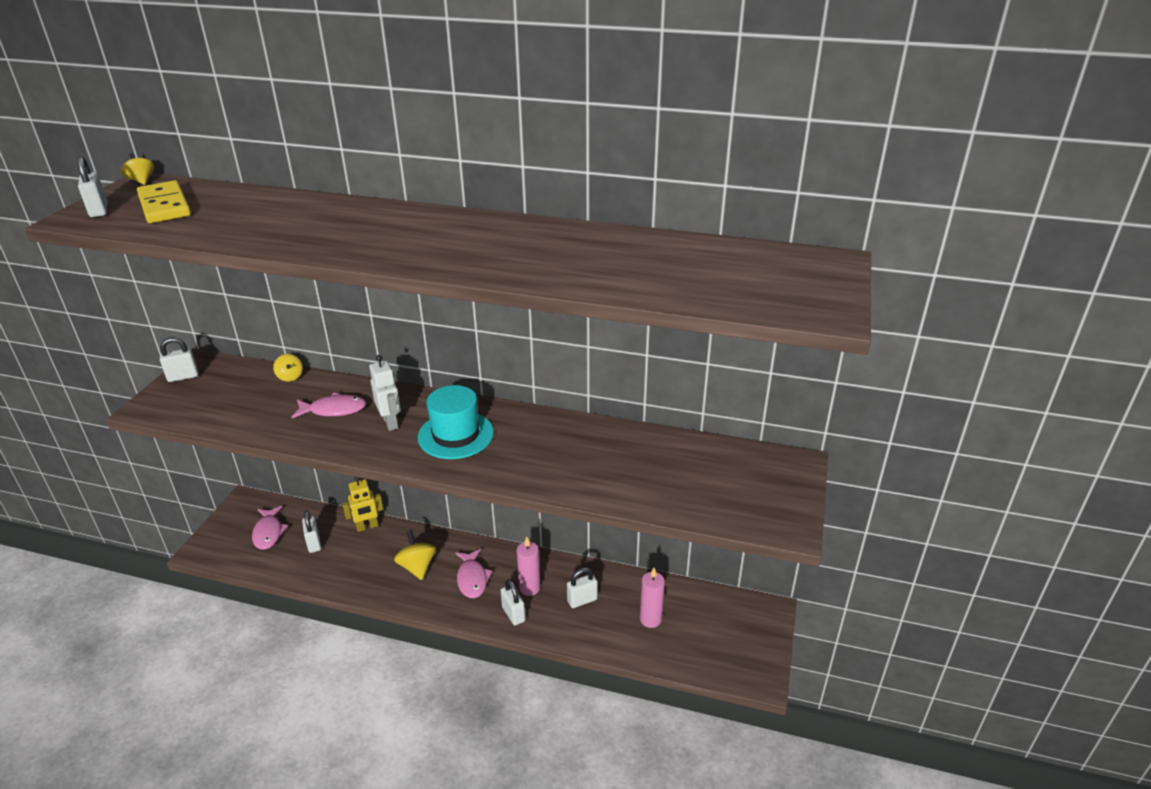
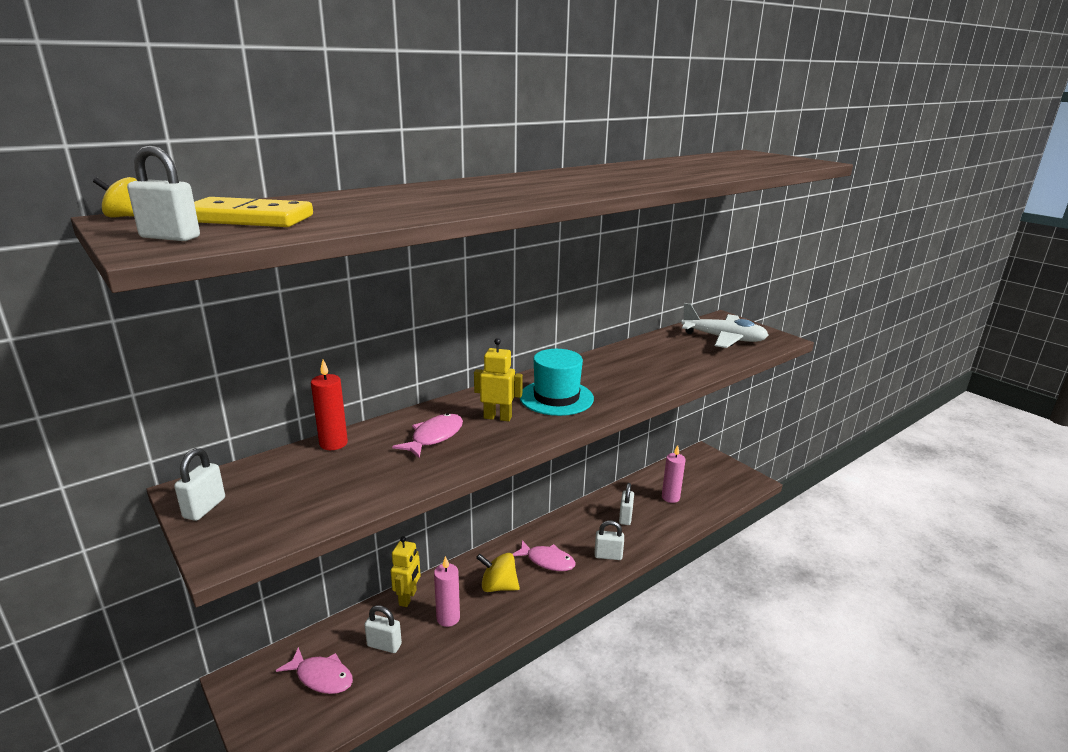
camera: 55 degrees left, 10 degrees down
(290, 377) = (333, 443): yellow spinning top -> red candle
(391, 422) = (497, 417): white robot -> yellow robot
(529, 588) = (588, 536): pink candle -> pink candle (448, 618)
(727, 483) = (723, 339): none -> white plane

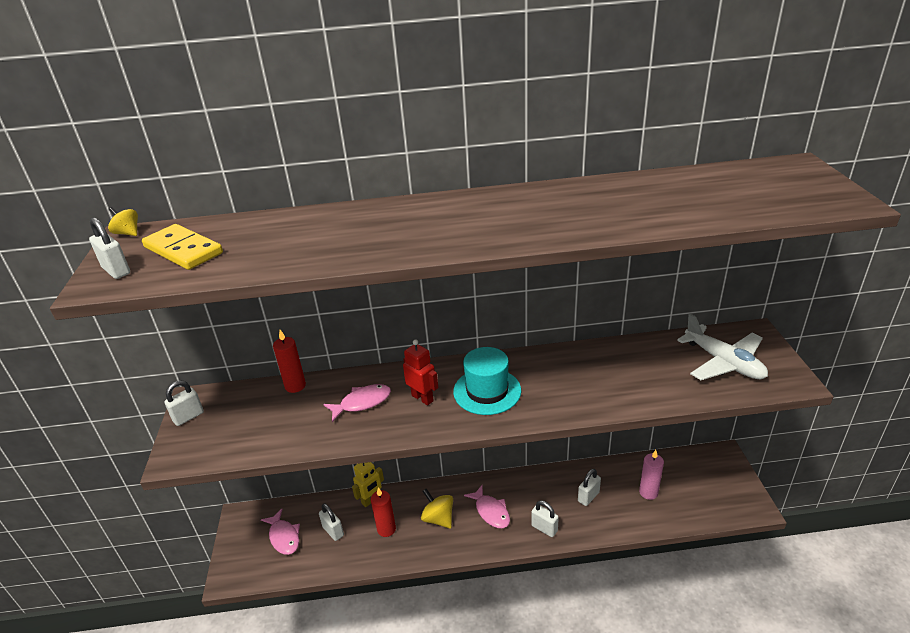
camera: 35 degrees right, 10 degrees up
(448, 618) = (386, 529): pink candle -> red candle
(497, 417) = (422, 398): yellow robot -> red robot

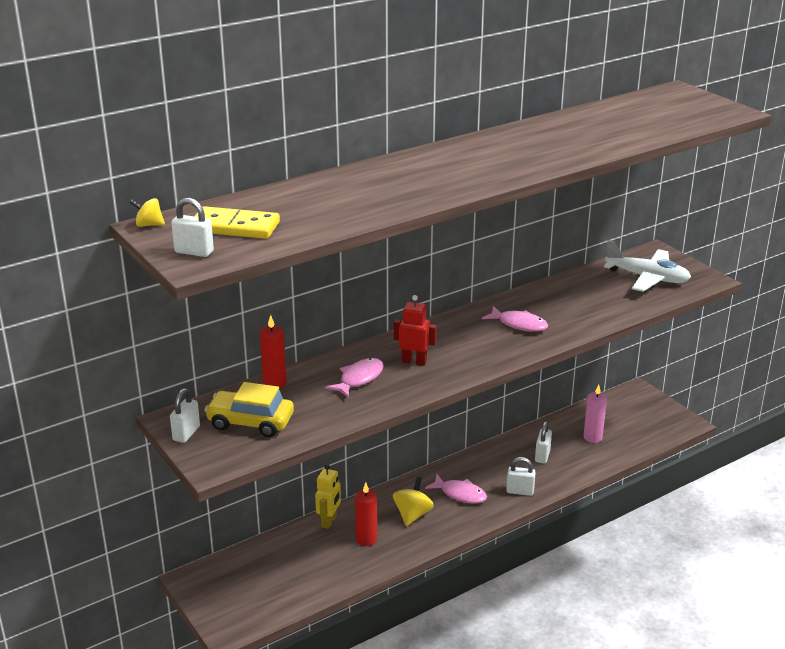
camera: 30 degrees left, 5 degrees down
(241, 421) = (250, 422): none -> yellow car
(284, 537) = (260, 579): pink fish -> pink fish (519, 324)
(333, 531) = (311, 558): white padlock -> none
(438, 518) = (412, 514): yellow spinning top -> yellow spinning top turned 90 degrees clockwise
(487, 391) = (468, 343): turquoise hat -> none

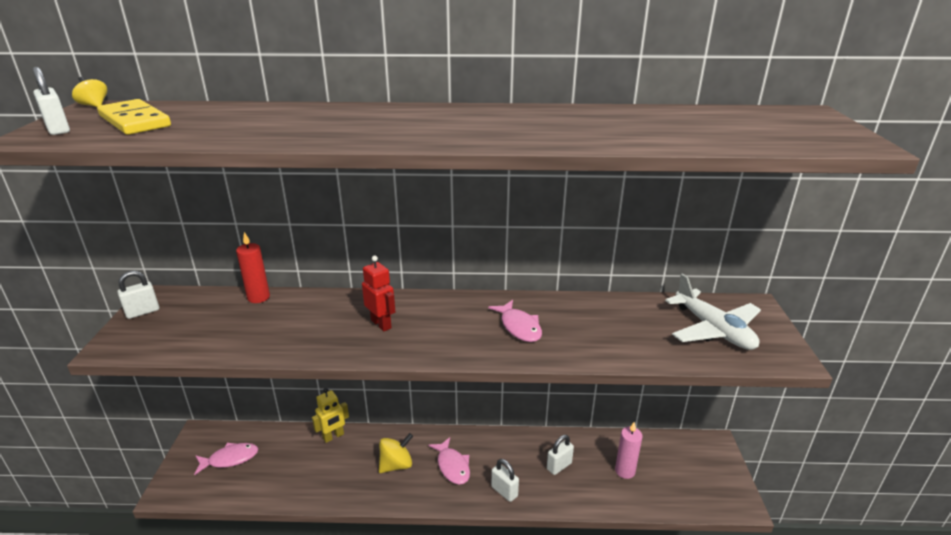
camera: 35 degrees right, 0 degrees up
(250, 422) = (192, 322): yellow car -> none
(359, 379) = (318, 321): pink fish -> pink fish (230, 459)
(366, 539) = (340, 468): red candle -> none

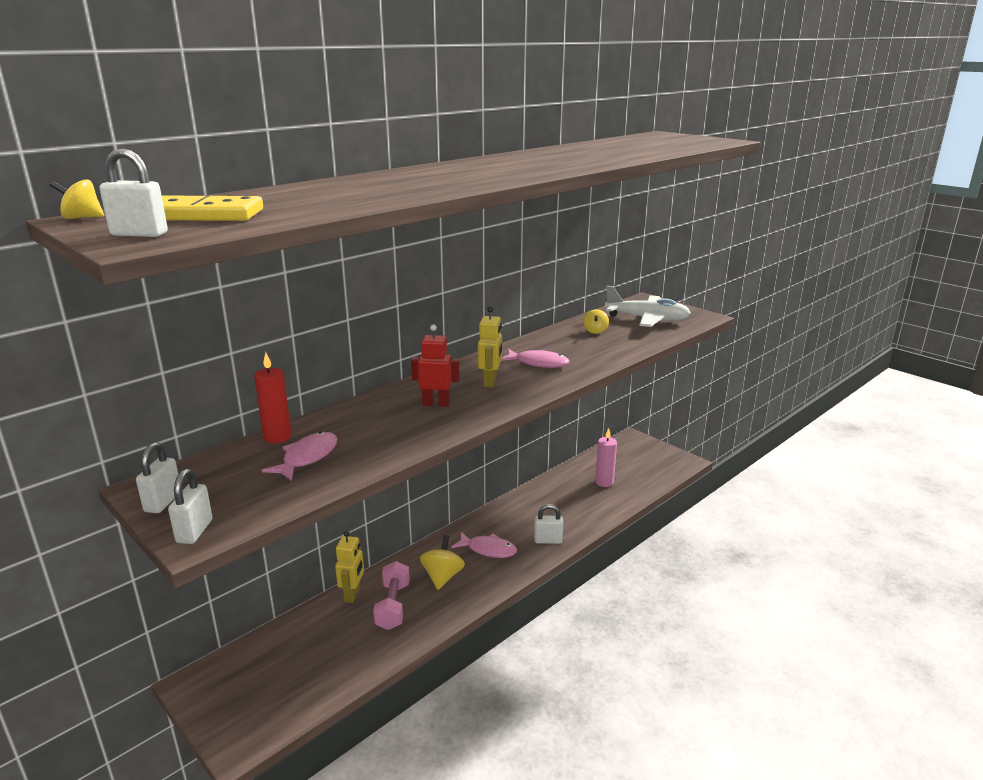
camera: 45 degrees left, 5 degrees down
(230, 459) = (269, 676): pink fish -> pink fish (307, 457)
(342, 463) = (393, 606): none -> pink dumbbell
(451, 325) = (490, 382): none -> yellow robot
(559, 466) = (561, 504): white padlock -> white padlock (194, 531)
(632, 318) = (595, 331): none -> yellow spinning top

